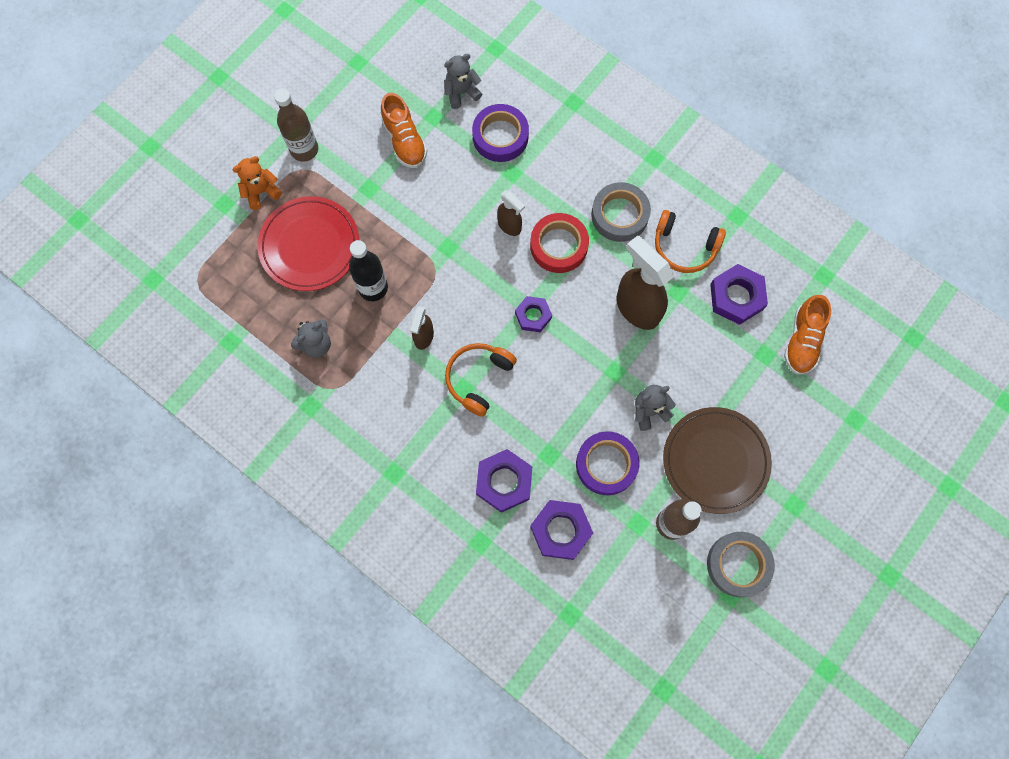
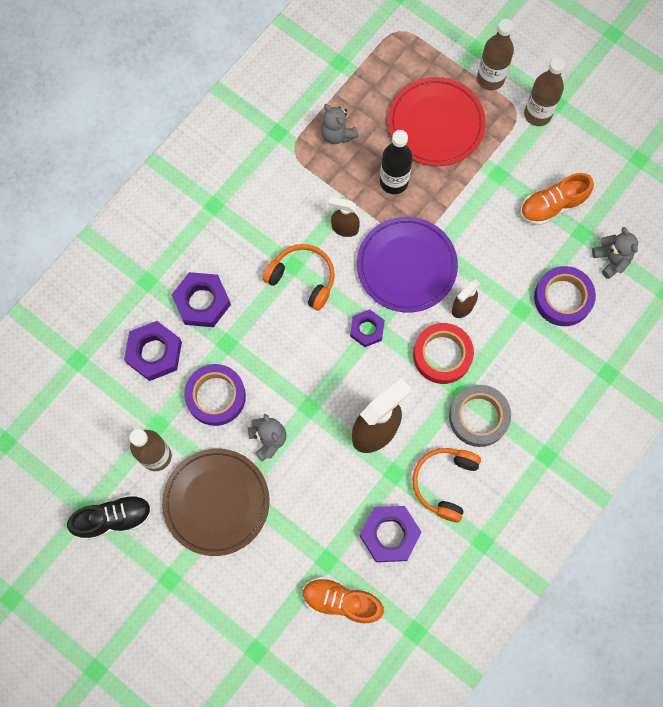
camera: 90 degrees right, 0 degrees up
(261, 192) = (490, 79): orange teddy bear -> brown bottle
(466, 277) = (406, 266): none -> purple plate
(738, 565) = (114, 518): grey tape -> black shoe

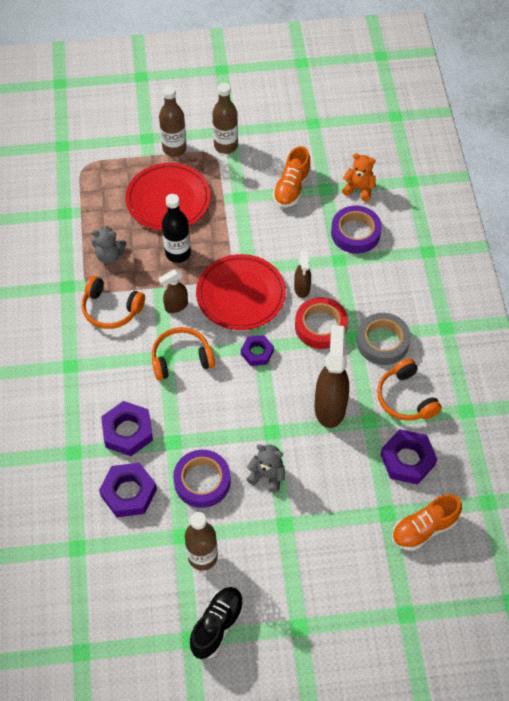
camera: 45 degrees left, 15 degrees down
(216, 502) = (276, 547): brown plate -> none
(291, 184) = (111, 309): none -> orange headphones
(406, 266) = (241, 294): purple plate -> red plate
(611, 259) = (359, 189): grey teddy bear -> orange teddy bear

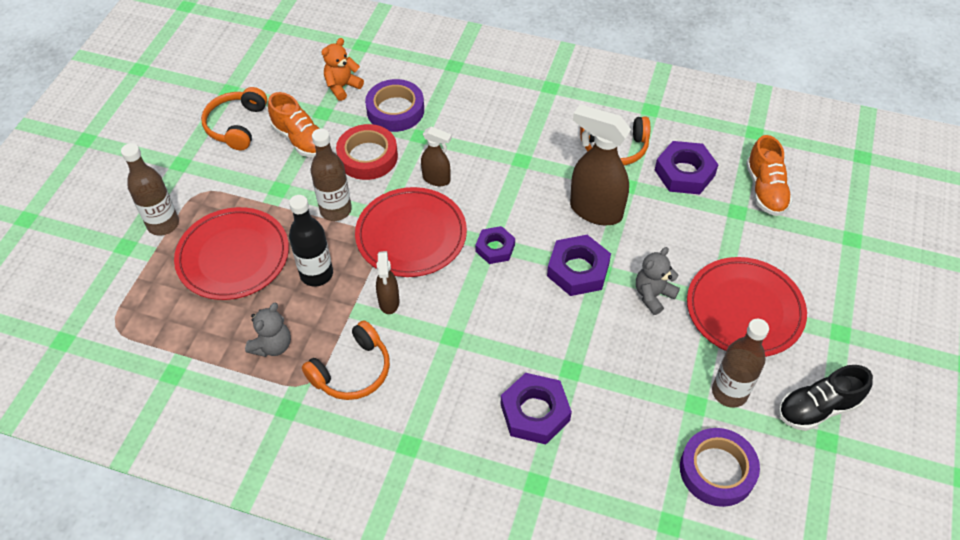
camera: 65 degrees left, 5 degrees down
(128, 492) = (618, 440): purple nut -> purple nut (578, 270)
(181, 358) = (463, 322): orange headphones -> orange headphones (236, 125)
(202, 481) = (634, 359): purple tape -> purple tape (717, 470)
(217, 625) = (818, 408): black shoe -> black shoe turned 75 degrees counterclockwise
(226, 146) = (198, 175): brown bottle -> brown bottle (336, 210)
(286, 546) = (744, 310): none -> red plate
(320, 326) = (493, 181): red tape -> red tape (368, 157)
(382, 342) = (540, 140): grey tape -> none

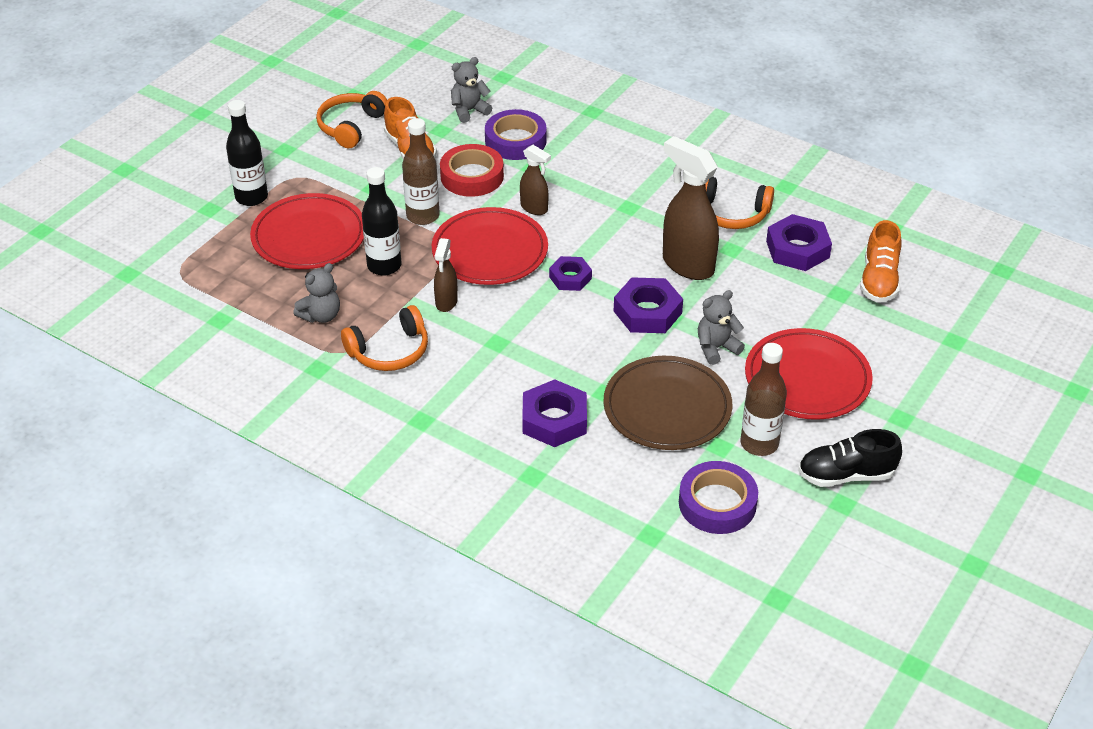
camera: 15 degrees right, 10 degrees down
(163, 224) = (251, 197): brown bottle -> black bottle
(342, 87) = (469, 111): orange teddy bear -> grey teddy bear
(633, 372) = (667, 407): none -> brown plate

